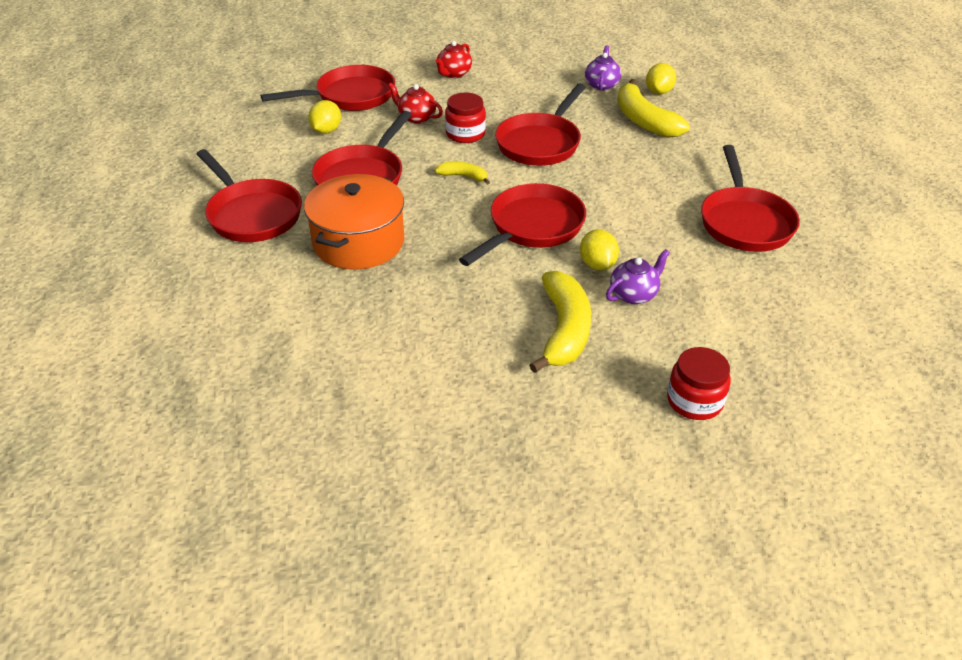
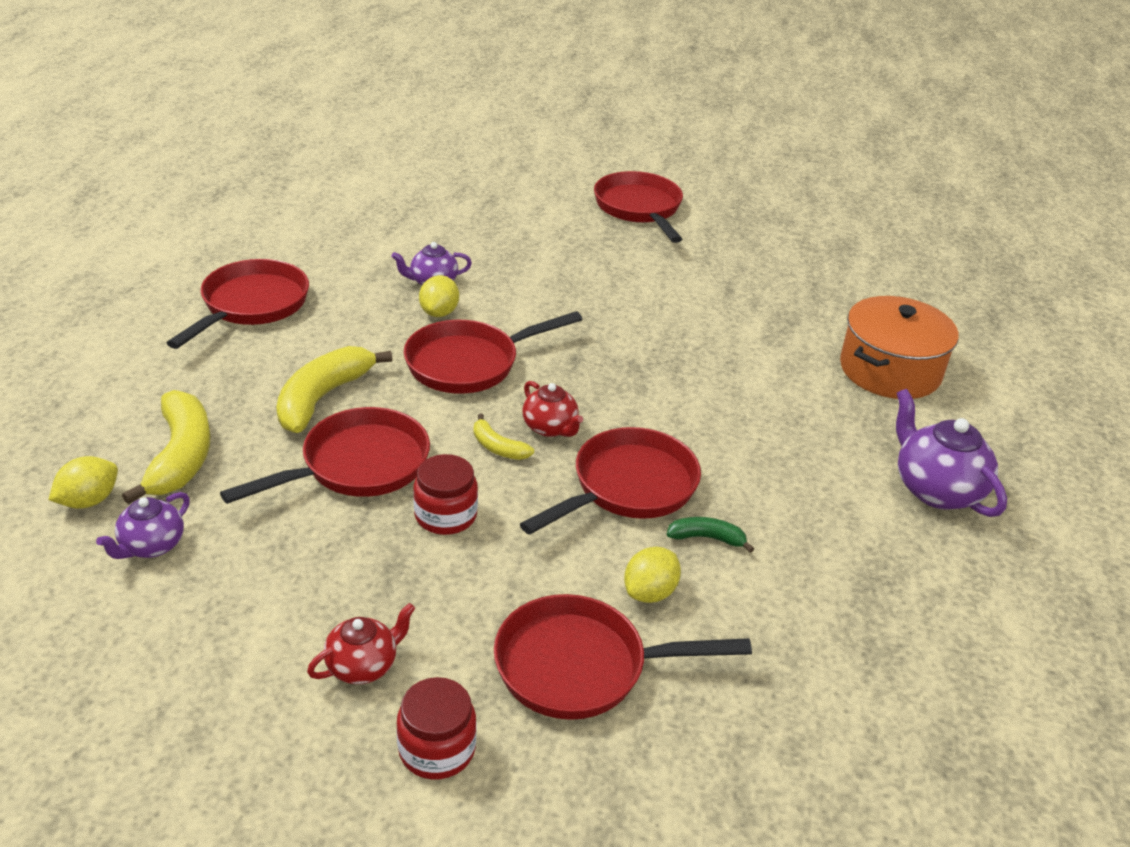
camera: 160 degrees left, 5 degrees down
(132, 236) = (936, 490): none -> purple teapot
(252, 214) = (785, 475): red pan -> red pan (639, 209)
(300, 163) = (707, 538): none -> green banana
(359, 242) = (666, 403): orange pot -> orange pot (889, 370)
(416, 118) = (496, 573): red teapot -> red teapot (550, 428)
(564, 330) = (518, 276): yellow banana -> yellow banana (322, 398)
(694, 401) = (464, 216): red jar -> red jar (437, 749)

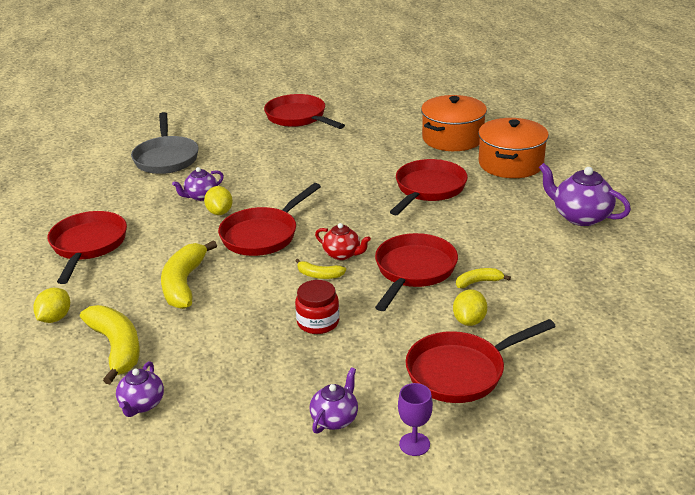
camera: 20 degrees left, 5 degrees down
(89, 501) = (74, 394): yellow lemon -> yellow lemon (55, 318)
(358, 466) = (240, 314): red pan -> red pan (428, 189)
(363, 665) = (335, 419): red teapot -> purple teapot
(430, 215) = (166, 158): none -> grey pan
(437, 749) = (414, 444): red jar -> purple goblet
(707, 538) = (478, 282): green banana -> yellow banana
(832, 304) = (452, 138): none -> orange pot

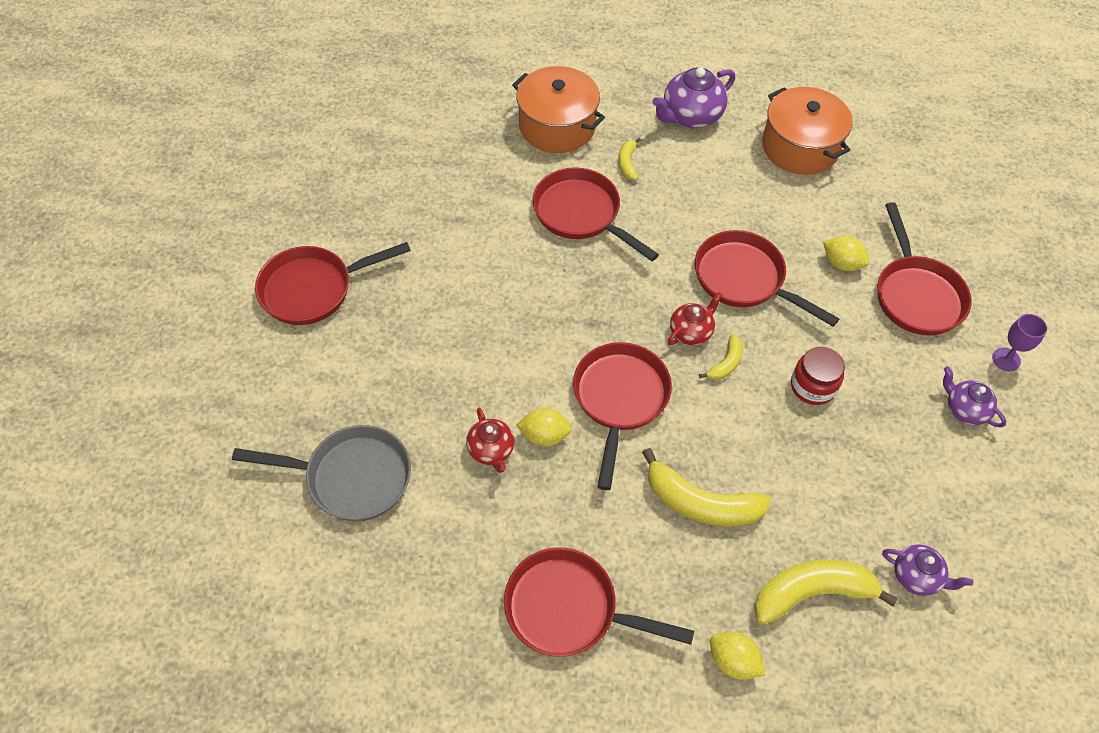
camera: 75 degrees left, 25 degrees up
(201, 196) = (491, 450): purple teapot -> red teapot
(263, 235) = (619, 399): red pan -> red pan turned 135 degrees counterclockwise
(452, 138) = (468, 153): orange pot -> orange pot (800, 147)
(478, 282) = (780, 234): yellow banana -> yellow banana (627, 163)

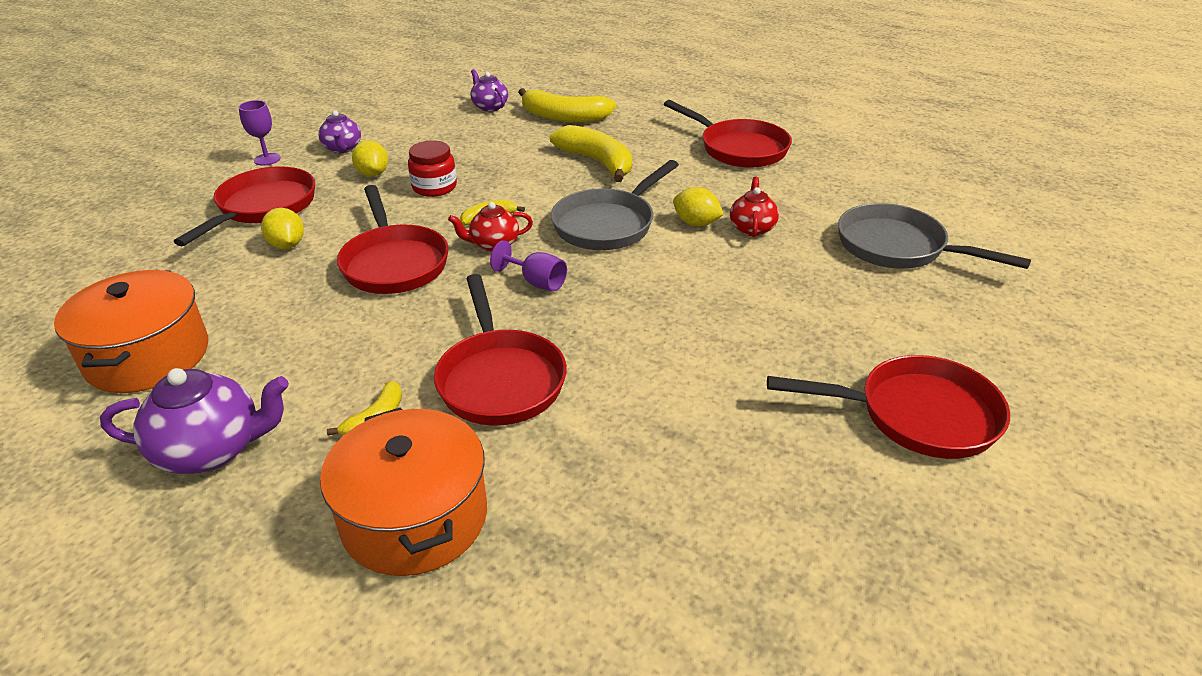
camera: 150 degrees left, 20 degrees down
(619, 399) = (607, 224): red pan -> grey pan
(624, 304) = (536, 282): none -> purple goblet
(733, 661) = (643, 110): yellow lemon -> yellow lemon (373, 174)

